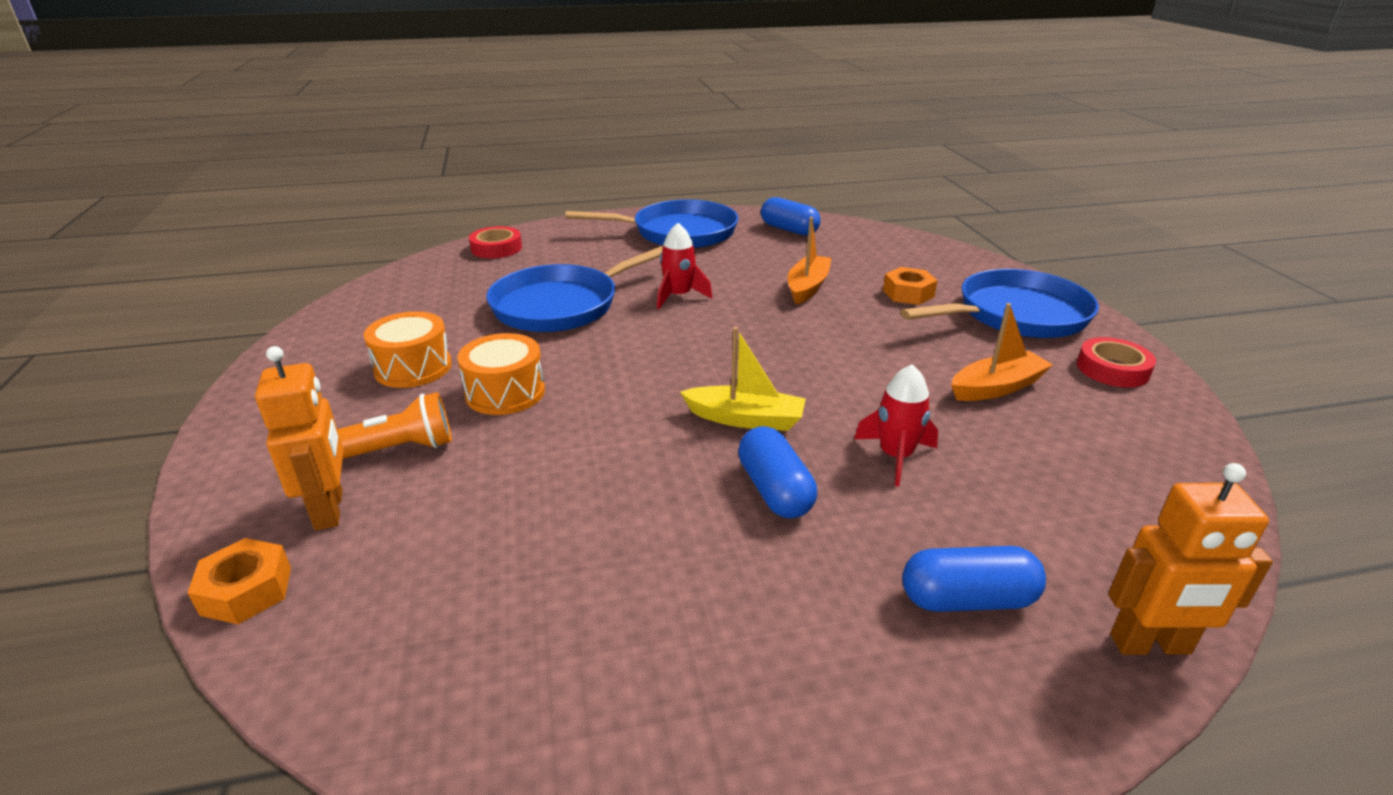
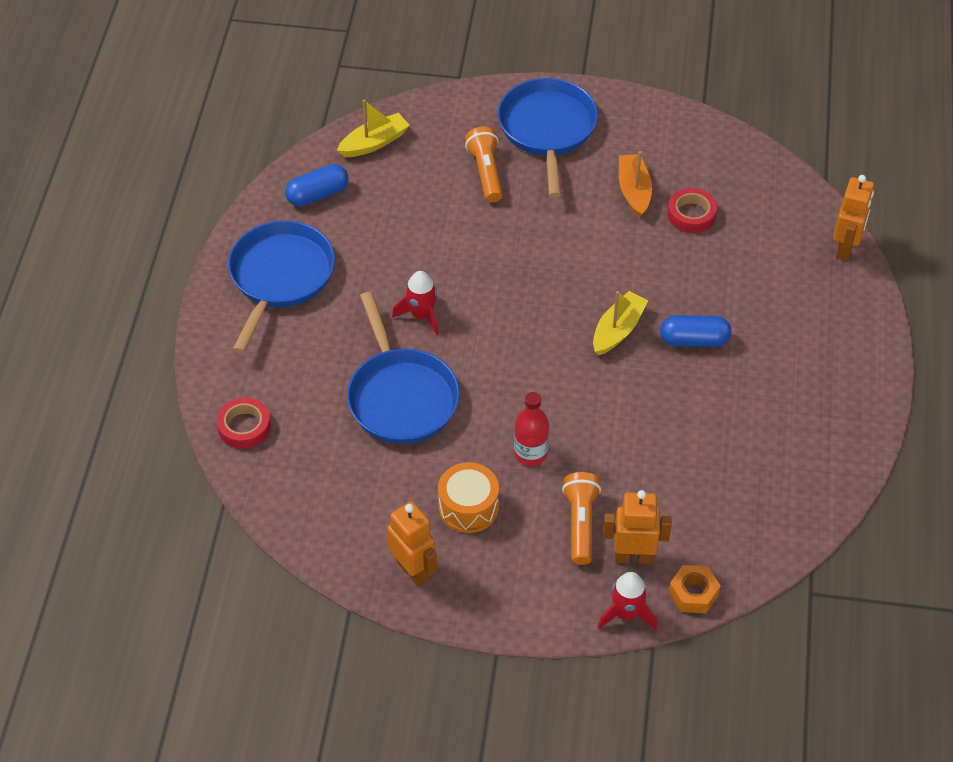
camera: 70 degrees left, 20 degrees up
(319, 352) = (413, 570): none -> orange robot
(505, 392) = (530, 453): orange drum -> red bottle
(807, 287) = (445, 228): orange boat -> none
(879, 240) = (374, 143): none -> yellow boat
(895, 456) = (684, 273): red rocket -> red rocket (626, 614)
(908, 293) = (486, 172): orange nut -> orange flashlight
(967, 599) = (800, 296): blue capsule -> none
(1112, 369) = (637, 124): red tape -> red tape (691, 214)

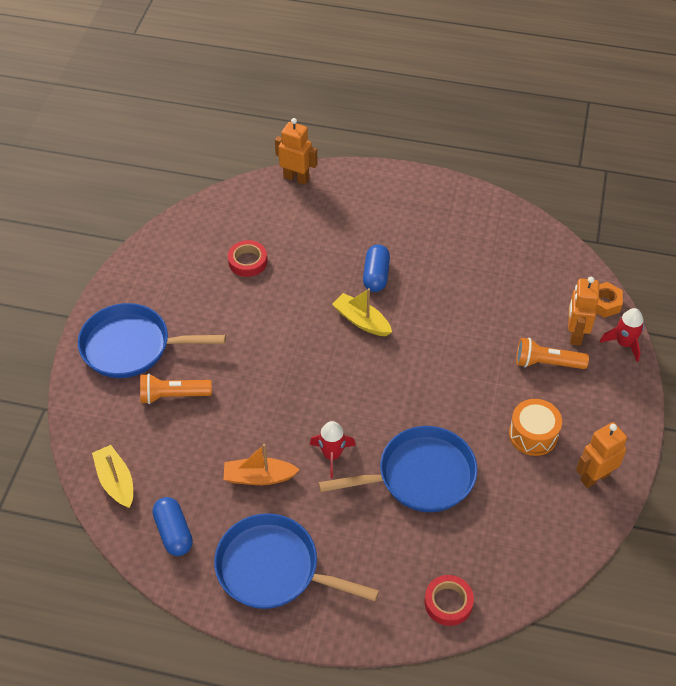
camera: 85 degrees left, 0 degrees up
(530, 453) = (481, 389): red bottle -> none
(634, 191) = (215, 295): orange boat -> orange boat (259, 477)

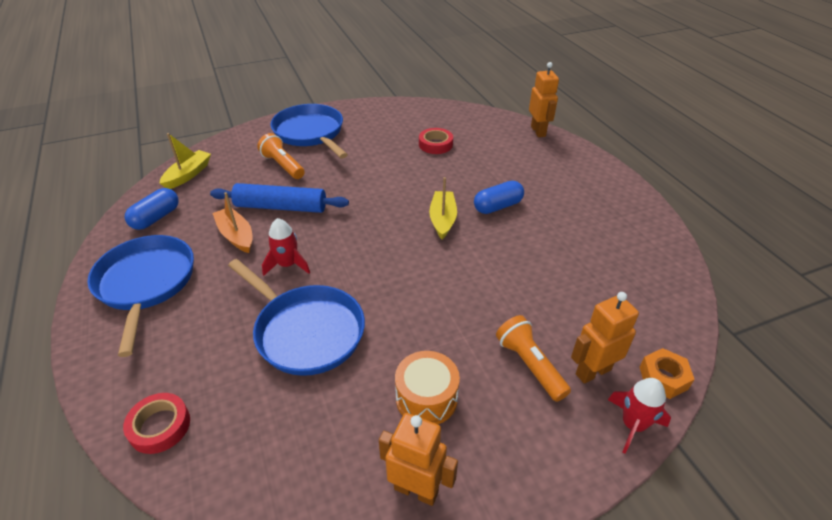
camera: 55 degrees right, 10 degrees down
(243, 426) = (281, 207): none -> blue rolling pin

